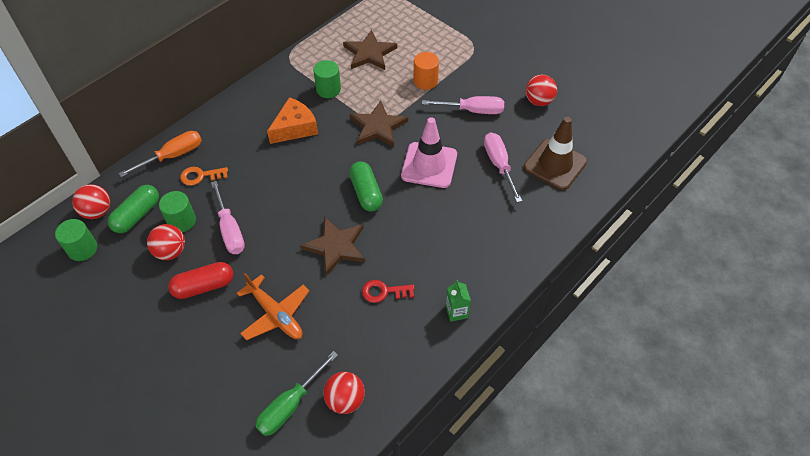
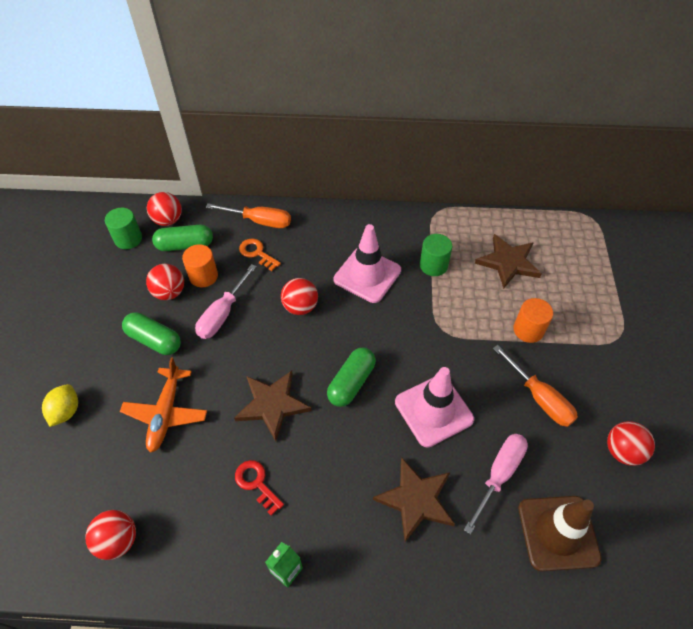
camera: 50 degrees right, 0 degrees up
(181, 221) = (203, 276): green cylinder -> orange cylinder
(203, 381) = (66, 411): none -> yellow lemon
(204, 286) = (154, 340): red capsule -> green capsule
(277, 181) = (300, 307): none -> red ball
(290, 406) = (83, 497): green screwdriver -> none
(295, 128) = (367, 275): orange cheese -> pink traffic cone
(378, 127) = (433, 334): brown star -> brown star (416, 500)
(473, 110) = (540, 398): pink screwdriver -> orange screwdriver

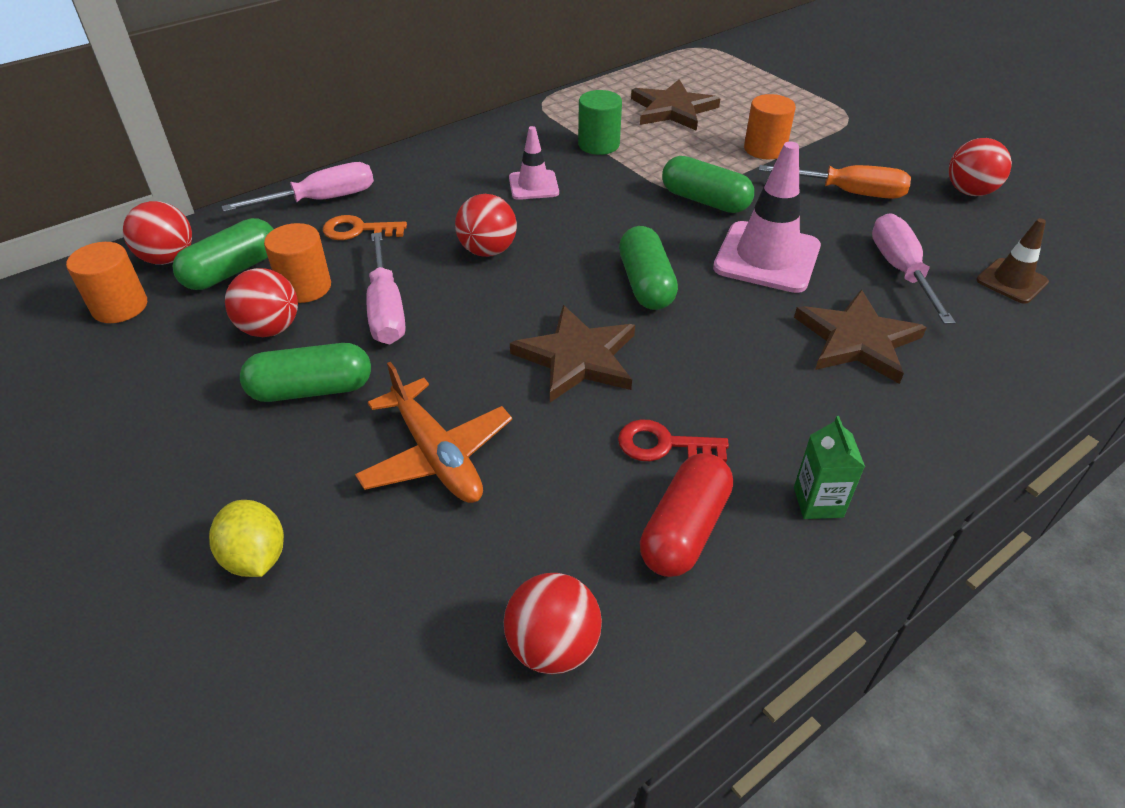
camera: 40 degrees left, 10 degrees down
(128, 239) = (120, 307): green cylinder -> orange cylinder
(218, 533) = (684, 529): none -> red capsule
(260, 221) = (322, 200): orange screwdriver -> pink screwdriver
(367, 275) = (533, 185): pink traffic cone -> pink traffic cone, size x0.56
(446, 346) = (704, 201): none -> green capsule
(558, 532) = (1011, 281): brown traffic cone -> brown traffic cone, size x0.56

